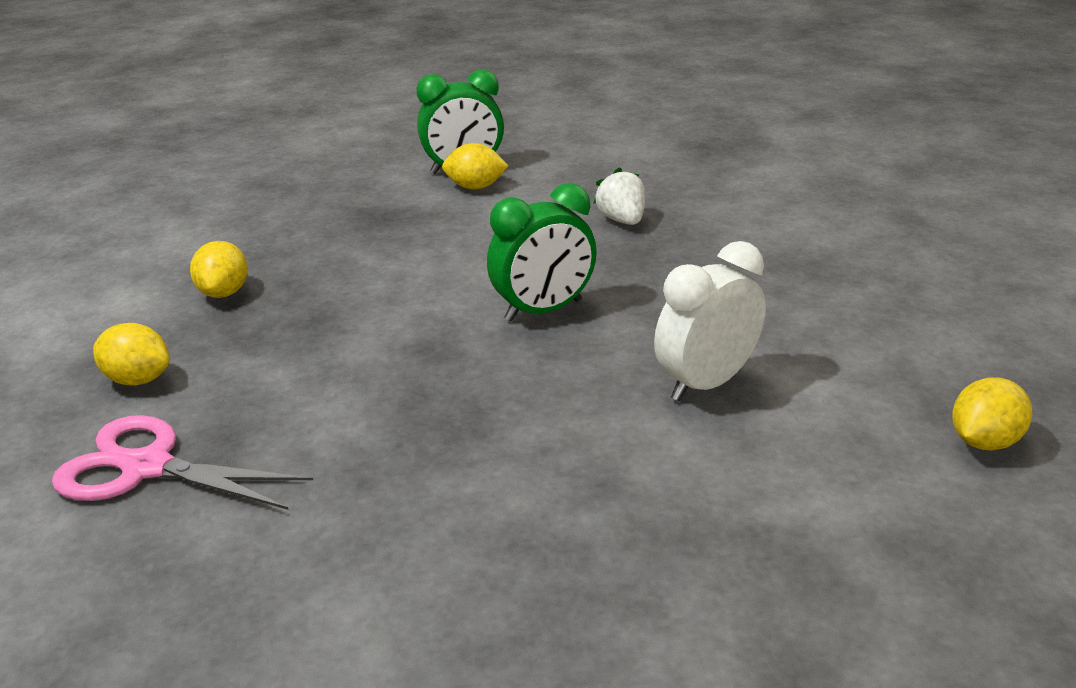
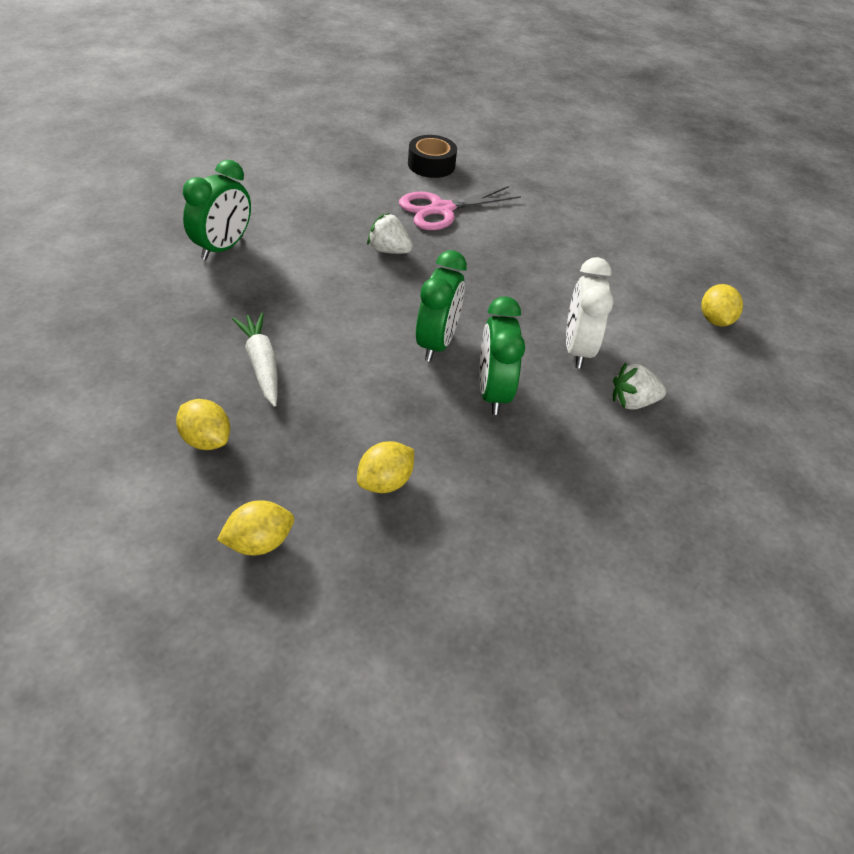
camera: 50 degrees left, 15 degrees up
(147, 467) = (373, 595): pink scissors -> pink scissors (442, 210)
(354, 261) = (261, 364): none -> white carrot
(475, 187) = (254, 260): yellow lemon -> yellow lemon (385, 482)
(533, 376) = (493, 393): none -> green clock
(695, 464) = (632, 402): none -> white strawberry
(796, 166) = (431, 165): none -> black tape

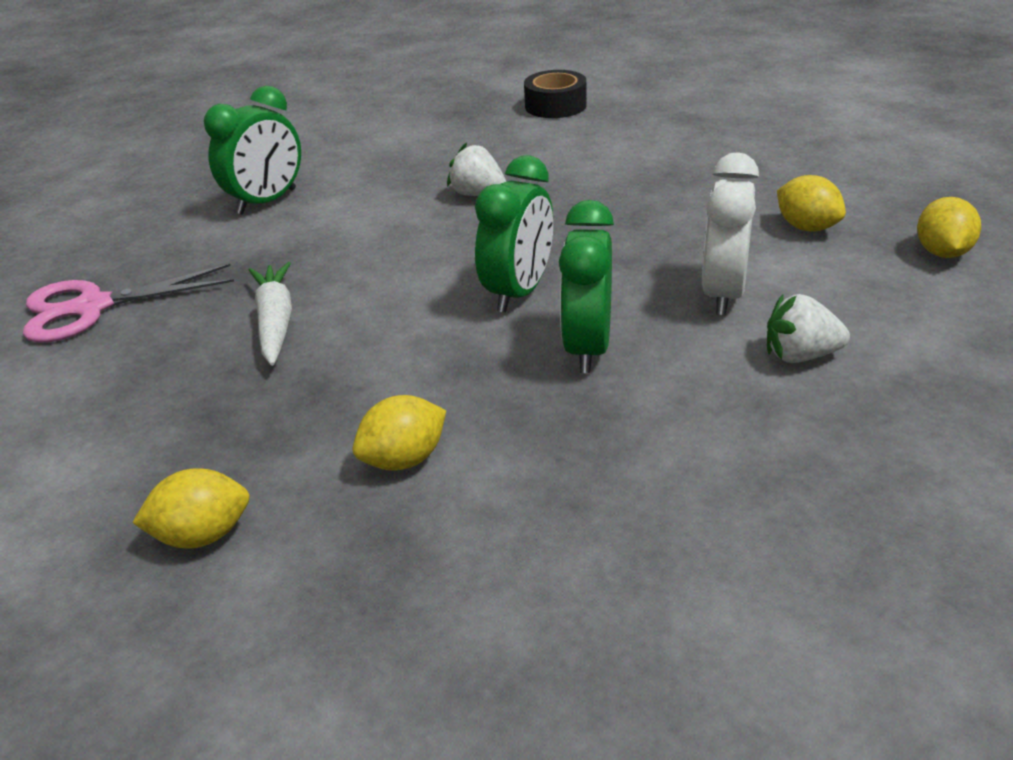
camera: 15 degrees right, 10 degrees down
(206, 440) = (174, 409): yellow lemon -> yellow lemon (807, 227)
(442, 210) = (559, 149): pink scissors -> pink scissors (93, 307)

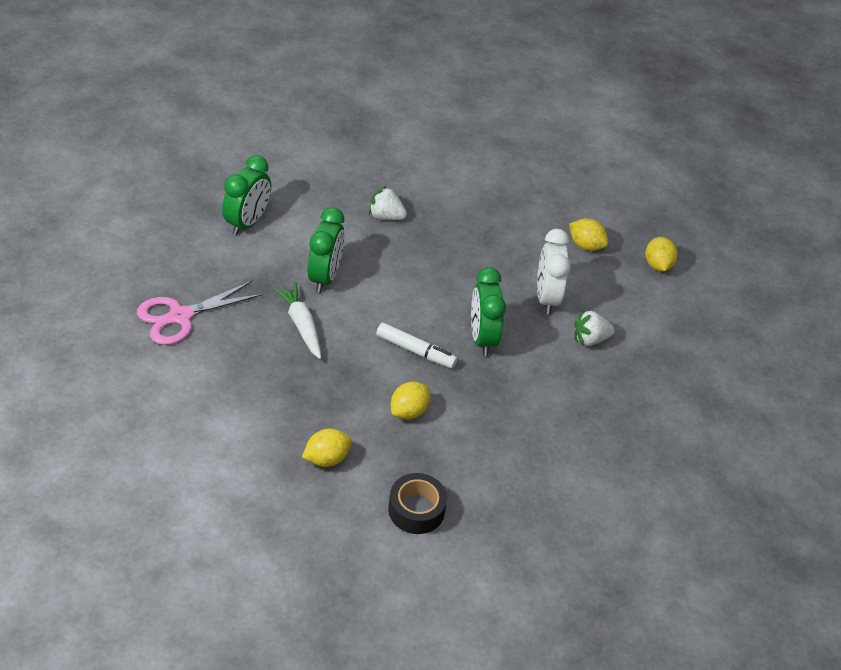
camera: 20 degrees left, 10 degrees up
(456, 363) = (415, 351): none -> white marker
(519, 292) = (435, 299): green clock -> green clock (325, 277)
(555, 106) = (412, 126): black tape -> black tape (416, 510)

